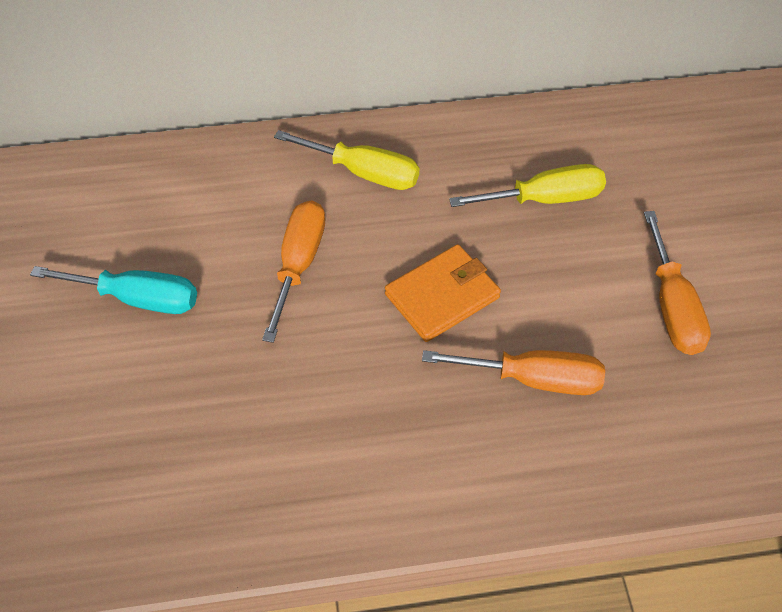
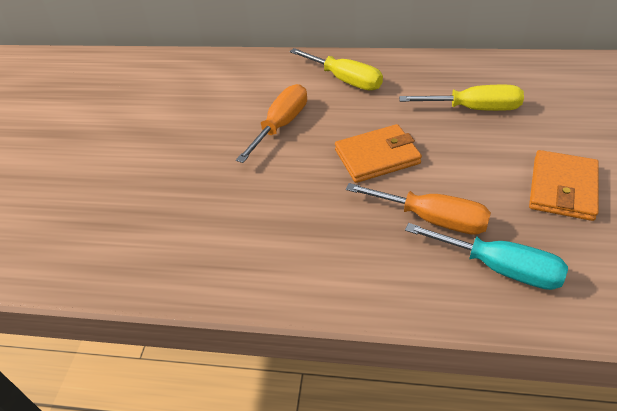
camera: 20 degrees right, 10 degrees down
(138, 298) = (168, 130): turquoise screwdriver -> turquoise screwdriver (499, 268)
(671, 306) = (562, 188): orange screwdriver -> orange wallet

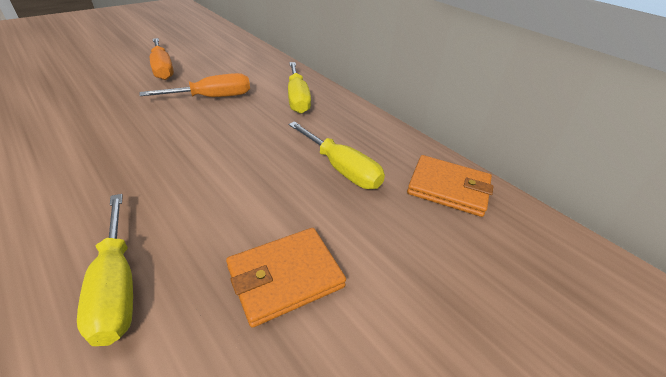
camera: 35 degrees right, 5 degrees down
(377, 157) = (218, 149): orange wallet -> orange wallet (448, 188)
(432, 219) = (160, 212): orange screwdriver -> orange screwdriver (162, 69)
(499, 268) = (117, 286): turquoise screwdriver -> yellow screwdriver

